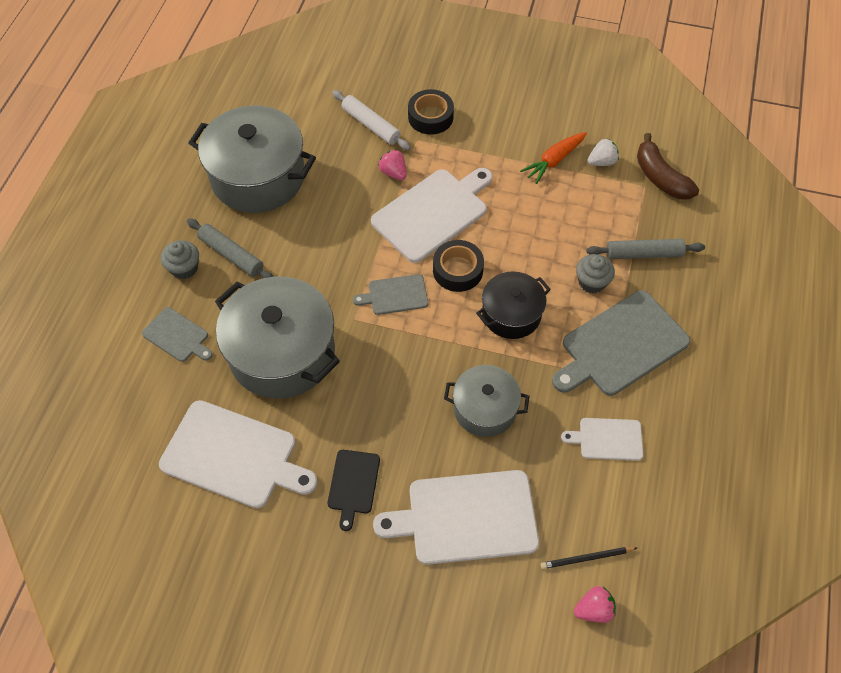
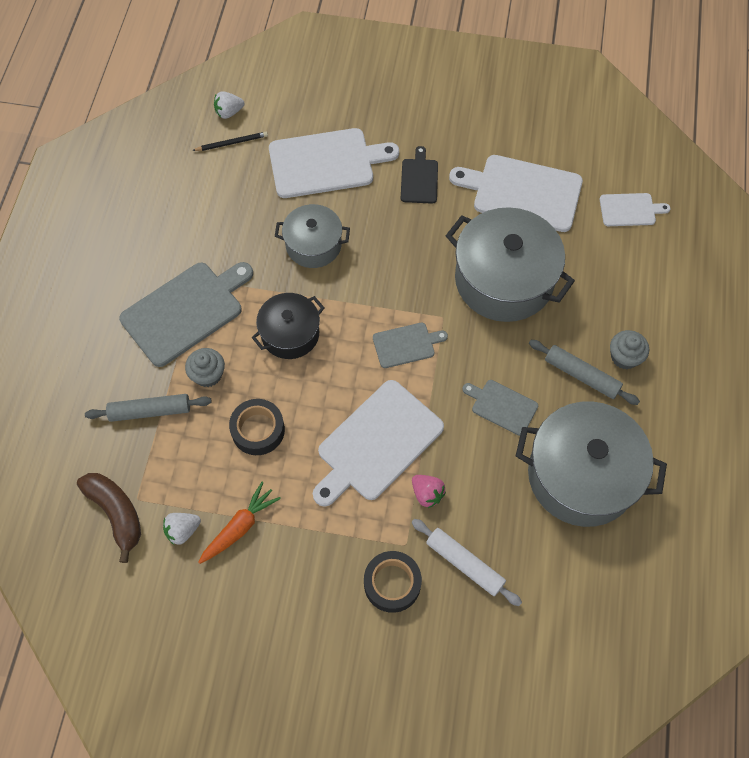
camera: 175 degrees right, 5 degrees up
(177, 336) = (606, 288): grey cutting board -> grey cutting board (502, 406)
(457, 270) = (345, 376): black tape -> black tape (258, 430)
(594, 609) = (229, 112): pink strawberry -> white strawberry
(607, 439) = (207, 228): white cutting board -> white cutting board (630, 210)

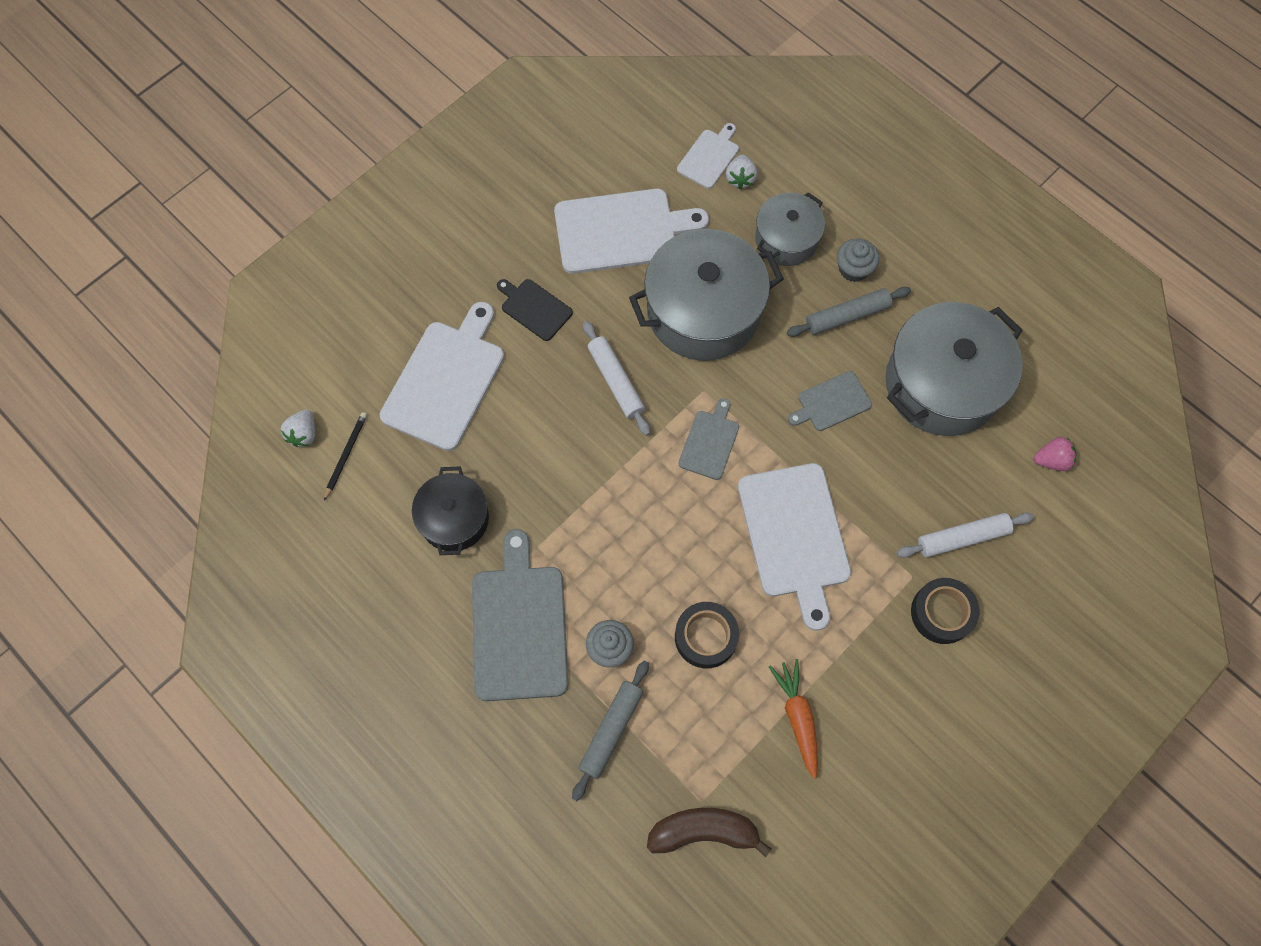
camera: 55 degrees left, 5 degrees up
(183, 530) = (765, 775): white strawberry -> white strawberry (740, 178)
(290, 334) = (621, 540): black pot -> black pot (454, 519)
(313, 245) = (535, 454): grey pot -> grey pot (786, 239)
(405, 259) = (615, 381): none -> white rolling pin
(427, 494) = (875, 525): pink strawberry -> pink strawberry (1051, 460)
(522, 193) = (621, 230): white cutting board -> white cutting board turned 150 degrees counterclockwise

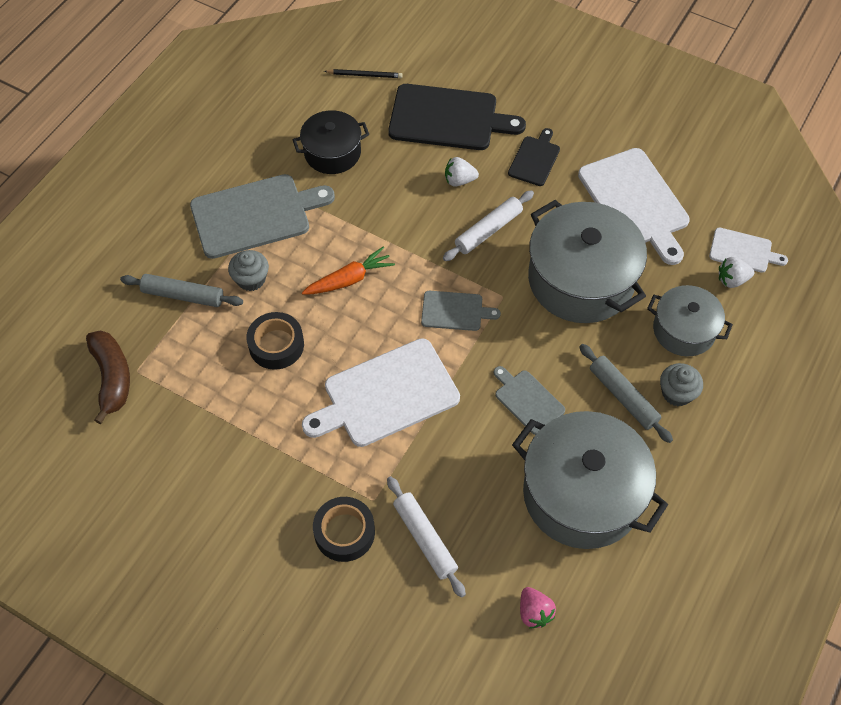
camera: 75 degrees right, 10 degrees down
(304, 434) = (374, 47): white strawberry -> white strawberry (459, 180)
(445, 380) = (448, 118): white cutting board -> black cutting board
(797, 717) = (221, 429): orange carrot -> orange carrot (349, 279)

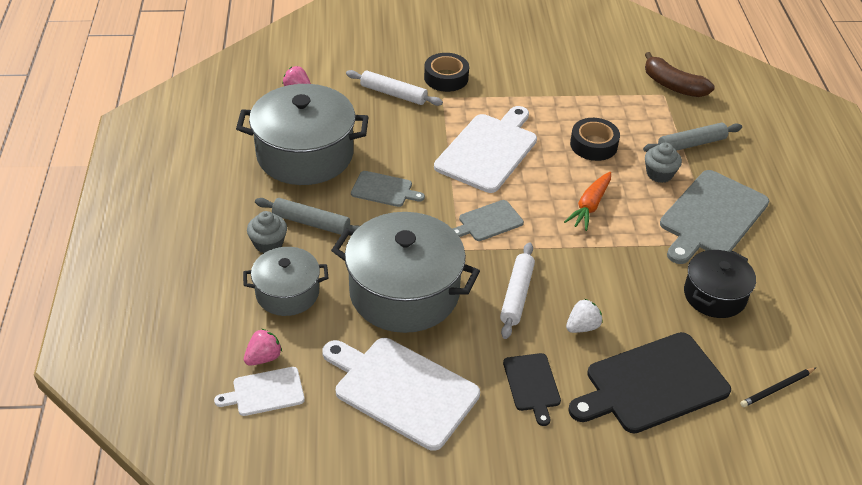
camera: 145 degrees right, 15 degrees down
(732, 280) = (263, 357): white strawberry -> pink strawberry

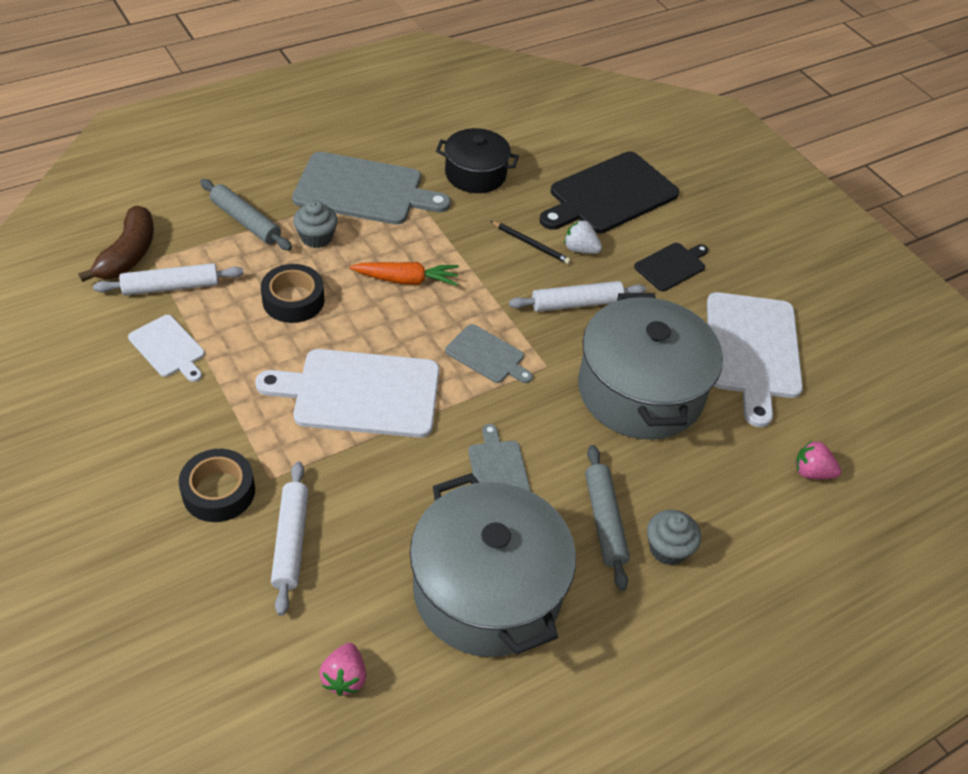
camera: 120 degrees left, 5 degrees up
(265, 392) = (844, 451): white cutting board -> white cutting board (168, 348)
(287, 293) = (720, 492): grey pot -> none
(631, 96) = (171, 287): none -> white rolling pin
(652, 385) = (610, 195): black cutting board -> black cutting board turned 105 degrees clockwise
(777, 388) = (556, 128): black pencil -> black pencil (530, 244)

